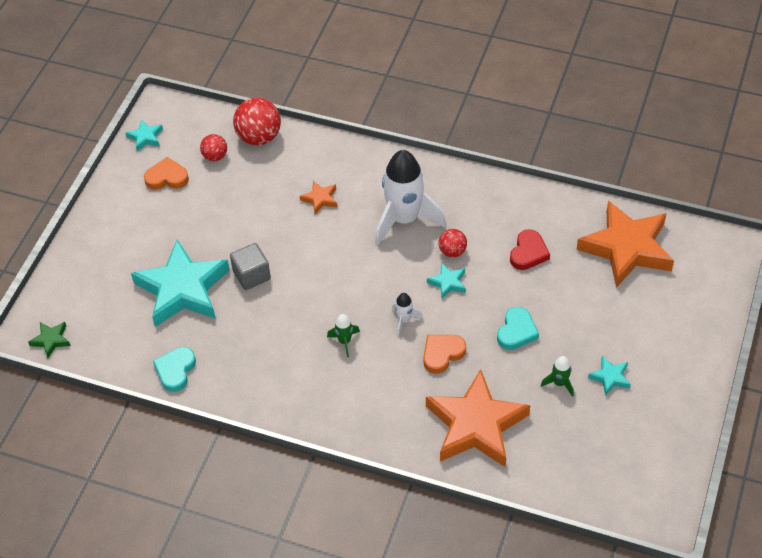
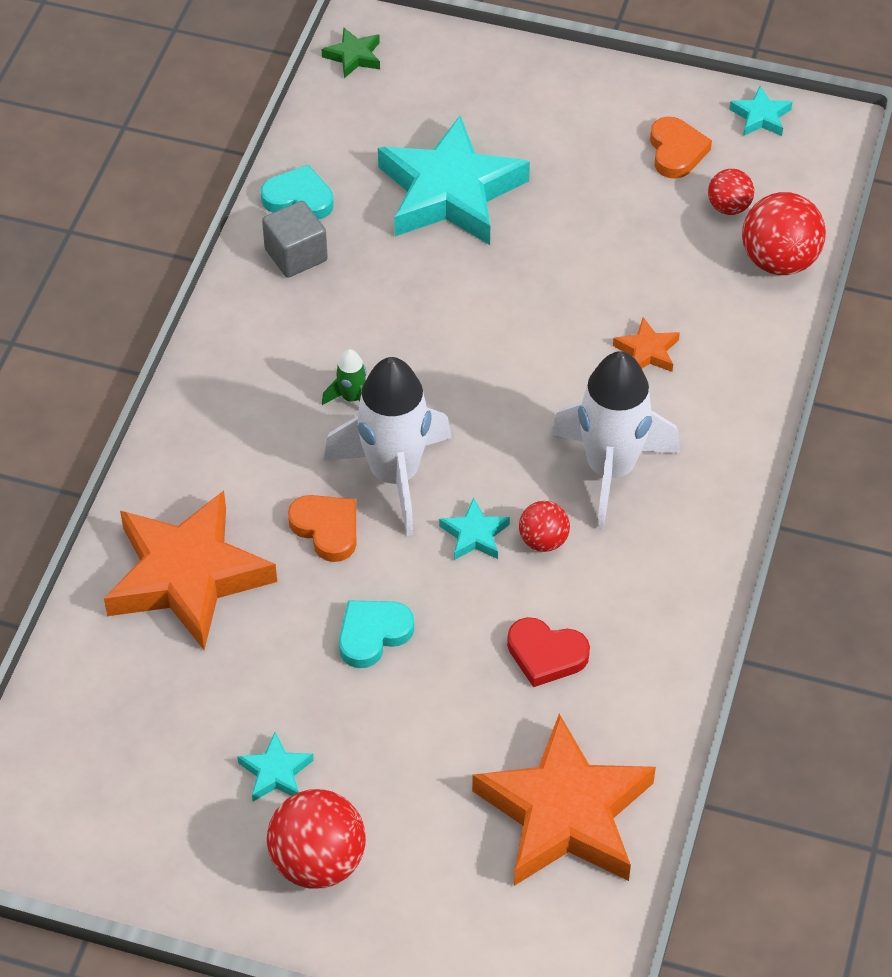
camera: 85 degrees right, 0 degrees up
(252, 275) = (480, 273): grey cube -> grey cube (296, 255)
(404, 320) = (394, 476): white rocket -> white rocket, size x2.36
(516, 331) = (373, 634): turquoise heart -> turquoise heart turned 120 degrees clockwise
(559, 383) = (265, 696): green rocket -> none
(665, 357) = (318, 861): none -> red ball

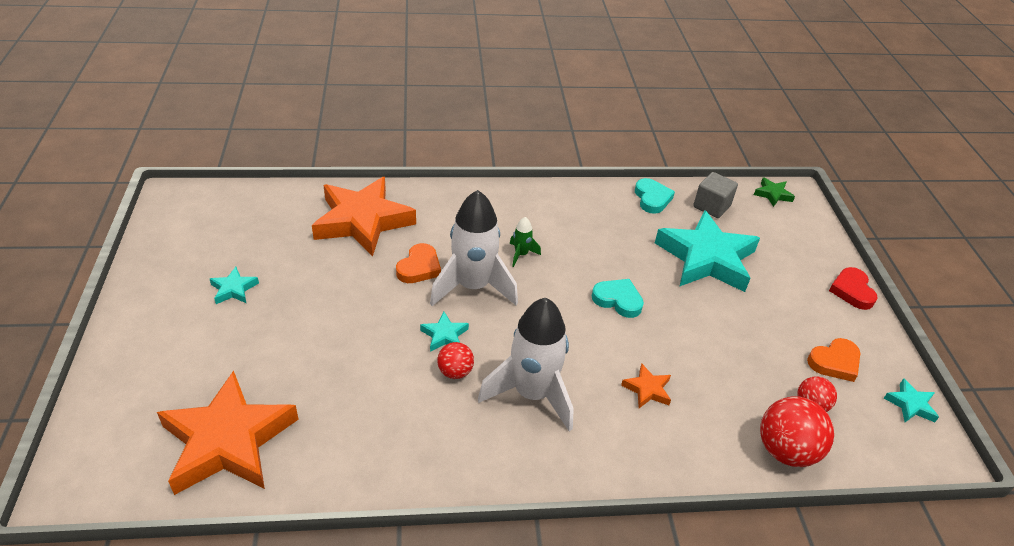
camera: 65 degrees right, 10 degrees down
(296, 255) = (611, 207): grey cube -> grey cube (711, 206)
(318, 861) = (171, 323): red ball -> none
(373, 634) = (348, 306): turquoise heart -> turquoise heart (618, 300)
(546, 654) = (360, 397): red heart -> red heart (852, 291)

